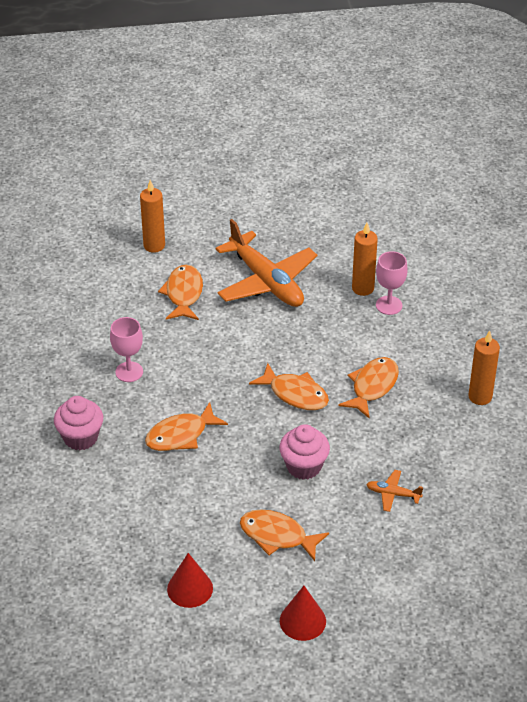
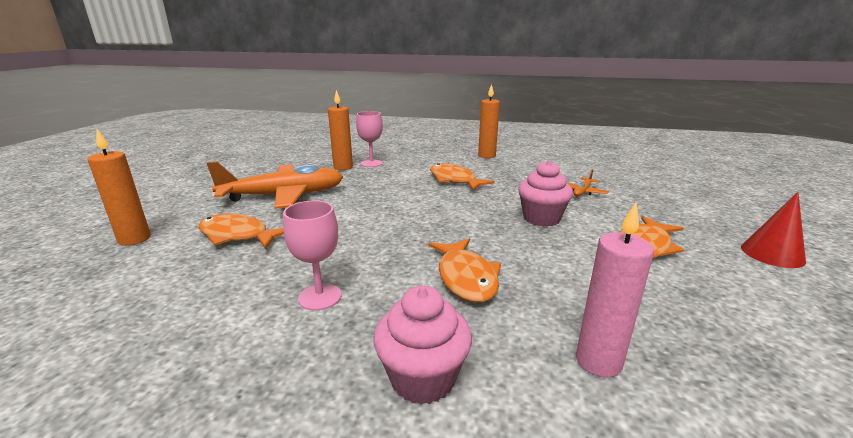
camera: 70 degrees left, 20 degrees down
(119, 506) = (598, 361): none -> pink candle
(190, 588) = (763, 322): red cone -> none
(295, 394) = (441, 207): orange fish -> none

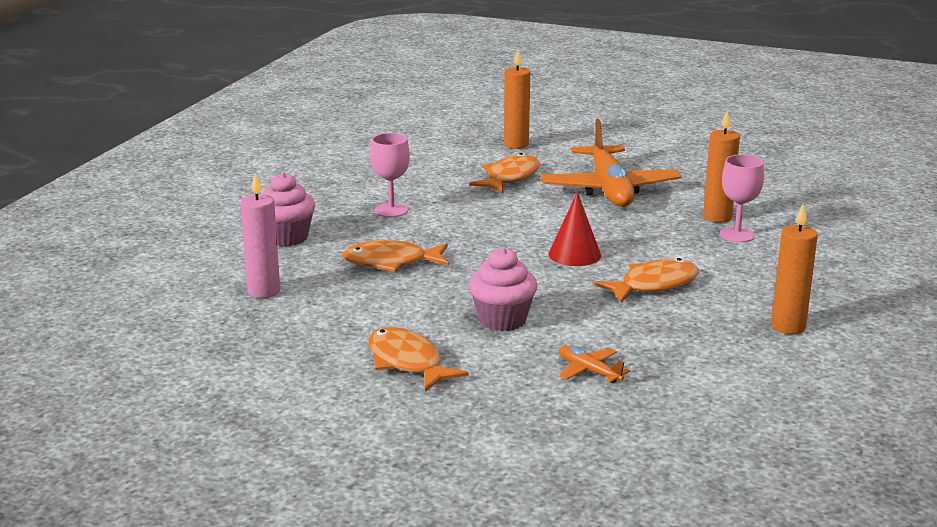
camera: 100 degrees right, 0 degrees up
(772, 254) = (354, 439): red cone -> red cone (574, 254)

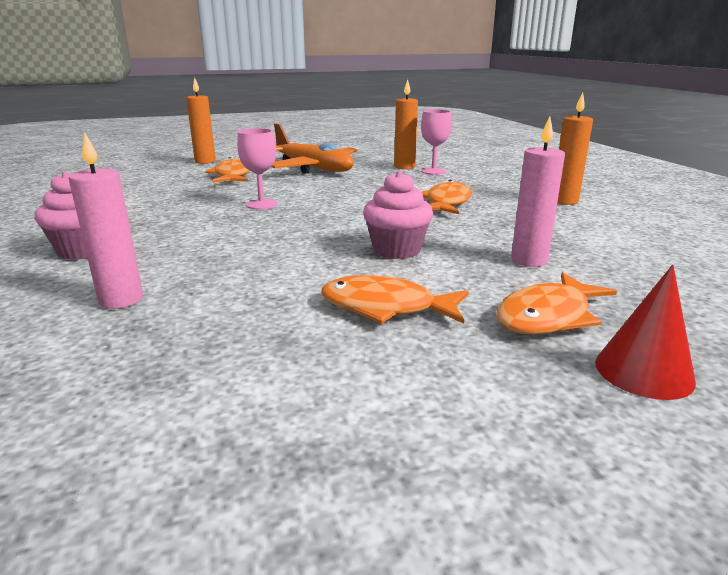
camera: 40 degrees left, 0 degrees up
(391, 210) = (165, 210): pink goblet -> pink goblet (261, 204)
(391, 262) = (226, 240): orange fish -> orange fish (548, 316)
(574, 254) = (362, 201): red cone -> red cone (643, 371)
(589, 371) = (529, 260): orange plane -> pink candle

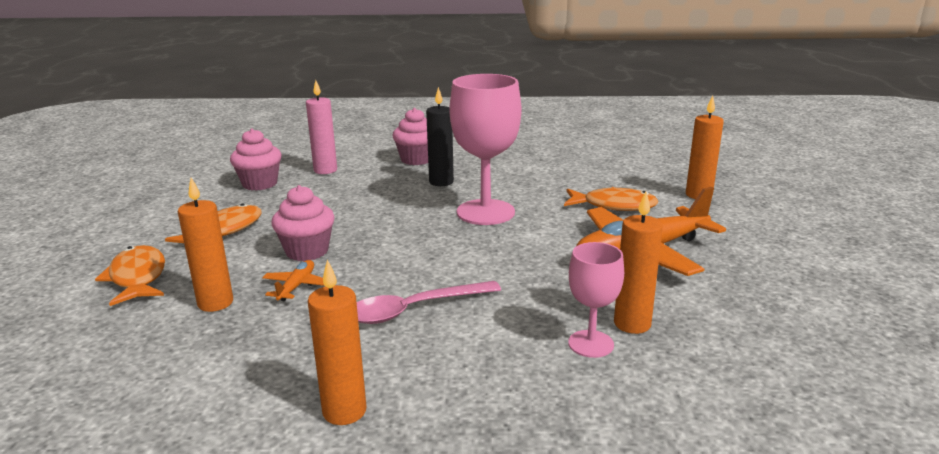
camera: 110 degrees right, 0 degrees up
(178, 228) = (441, 182): none -> black candle
(190, 338) = (260, 184): none -> pink cupcake
(261, 204) = (485, 212): pink goblet -> pink goblet, size x1.83
(447, 203) = (415, 309): orange fish -> pink spoon
(462, 239) = (297, 286): none -> orange plane
(529, 260) = (215, 303): pink candle -> orange candle
(643, 371) = (53, 284): red cone -> none

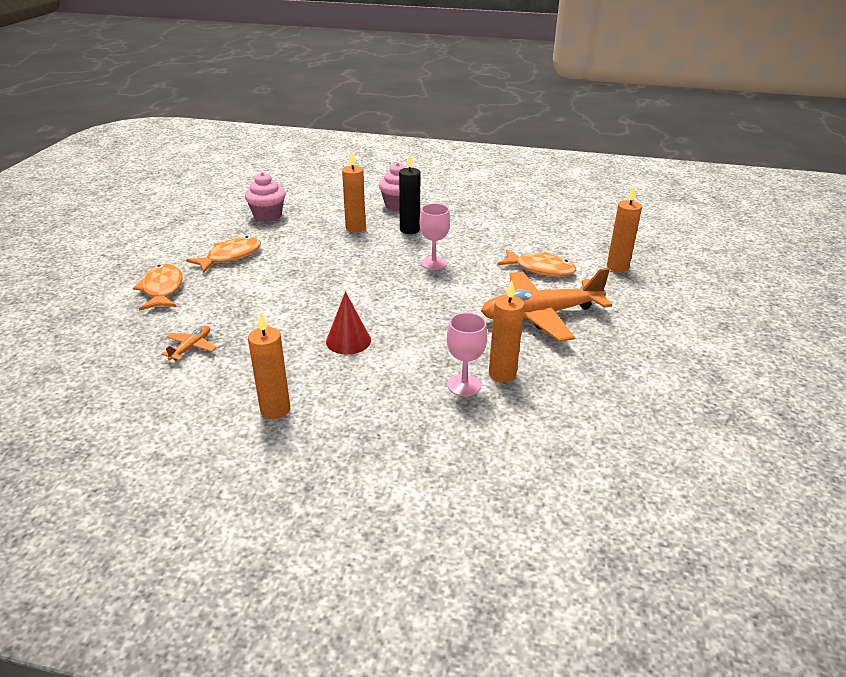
camera: 10 degrees right, 10 degrees up
(215, 303) = (211, 317): orange candle -> orange candle (355, 228)
(297, 286) = (270, 311): orange plane -> orange plane (191, 347)
(307, 251) = (286, 282): pink cupcake -> none
(325, 170) = (322, 208): pink candle -> none
(415, 309) = (348, 341): pink spoon -> red cone
(485, 212) = (433, 263): pink goblet -> pink goblet, size x0.55

